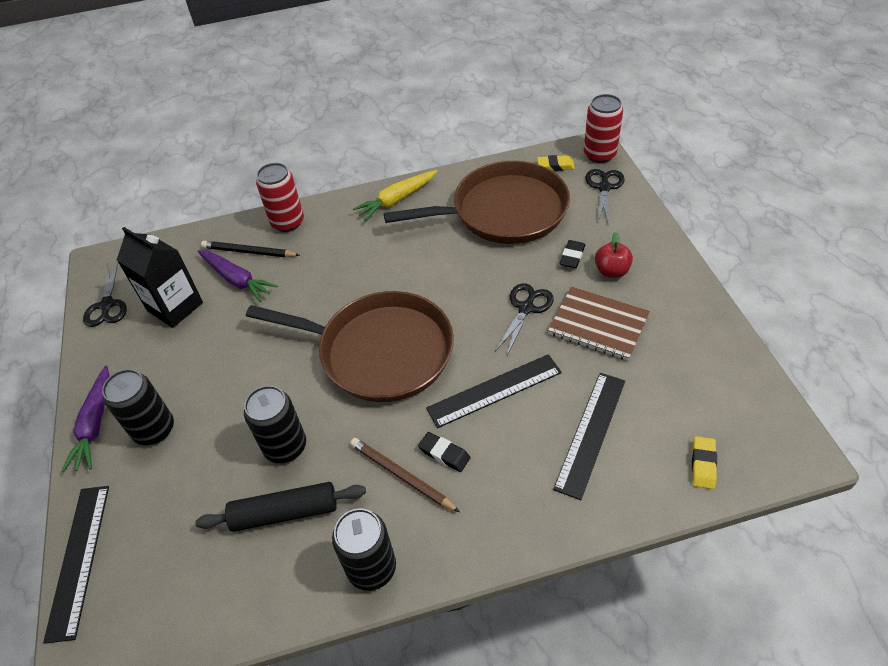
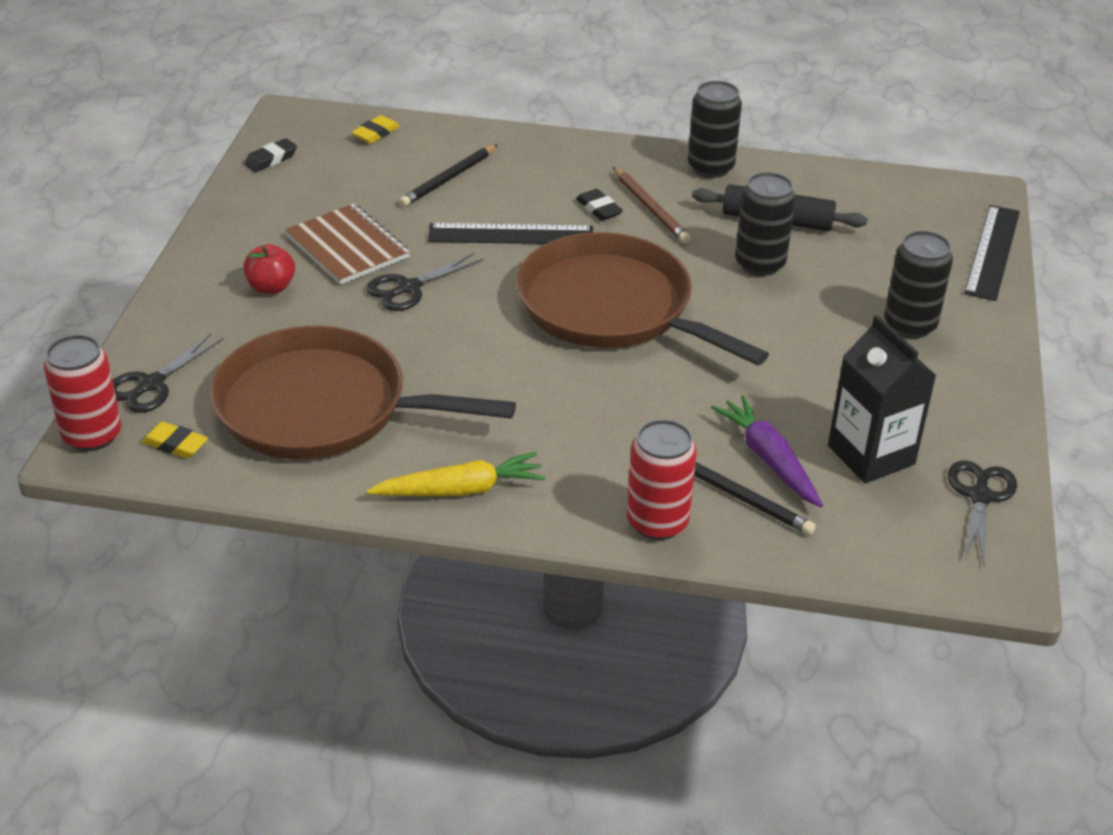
camera: 160 degrees left, 10 degrees down
(95, 424) = (985, 354): purple carrot -> none
(572, 257) = (297, 318): black eraser -> black eraser (271, 159)
(590, 433) = (448, 179): black ruler -> black pencil

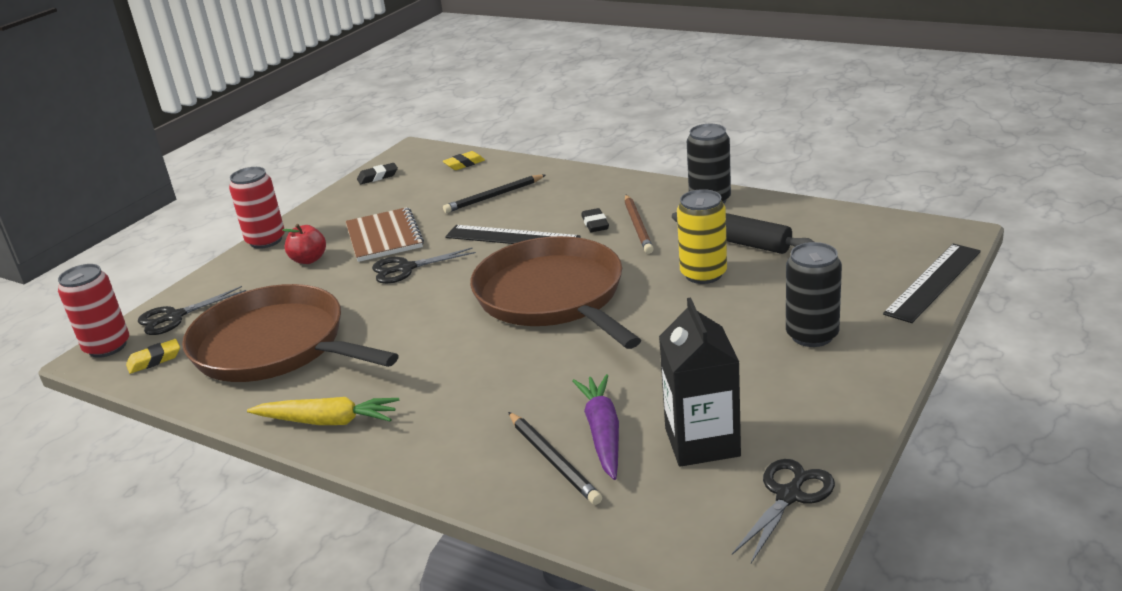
camera: 25 degrees right, 10 degrees down
(175, 445) = (154, 360): yellow eraser -> yellow eraser turned 75 degrees counterclockwise
(657, 522) = (466, 472): red can -> red can (266, 240)
(760, 264) = (703, 274): black can -> yellow can

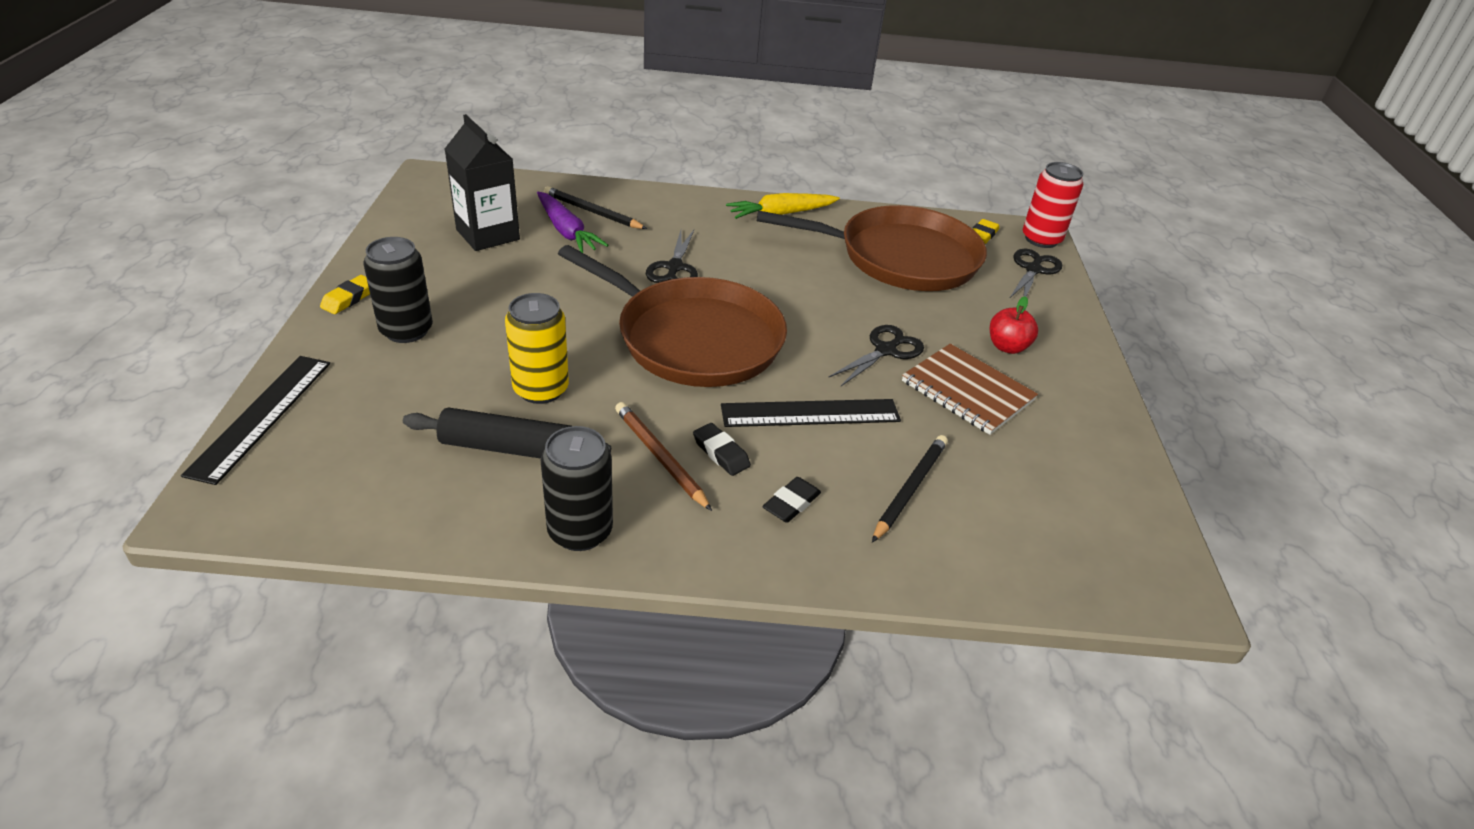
camera: 145 degrees right, 10 degrees up
(266, 240) = (1097, 365): red can -> none
(378, 177) = (1133, 507): black eraser -> black eraser (791, 504)
(464, 164) = (1041, 565): yellow eraser -> yellow eraser (349, 298)
(789, 496) = (417, 213): black scissors -> black scissors (674, 267)

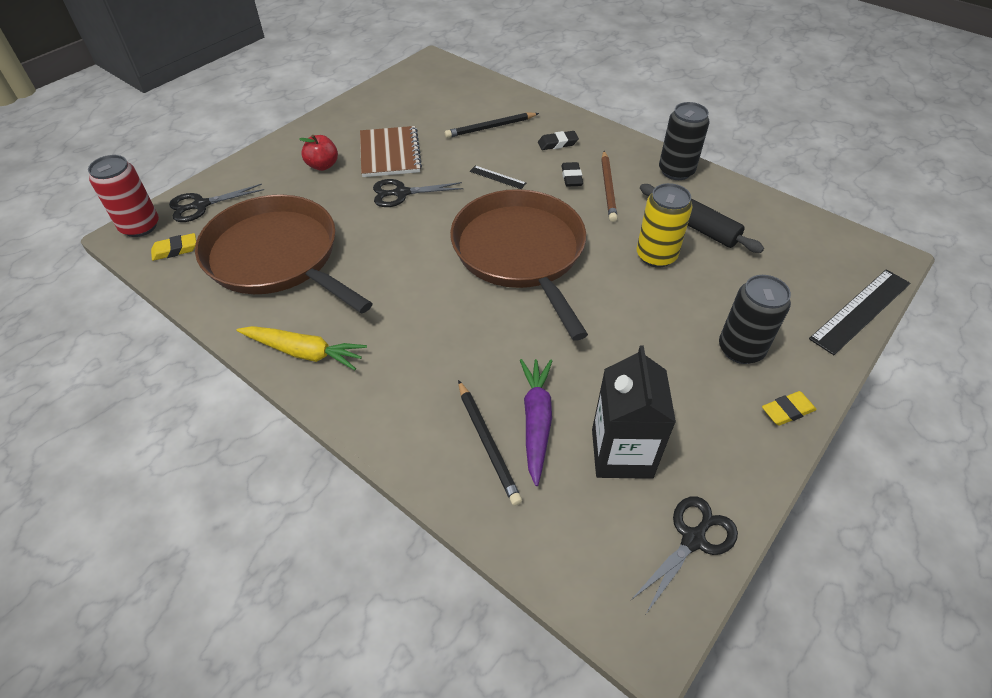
camera: 140 degrees left, 10 degrees up
(674, 267) = (473, 326): black scissors -> black scissors (693, 539)
(810, 413) = (497, 177): black ruler -> black ruler, size x0.49

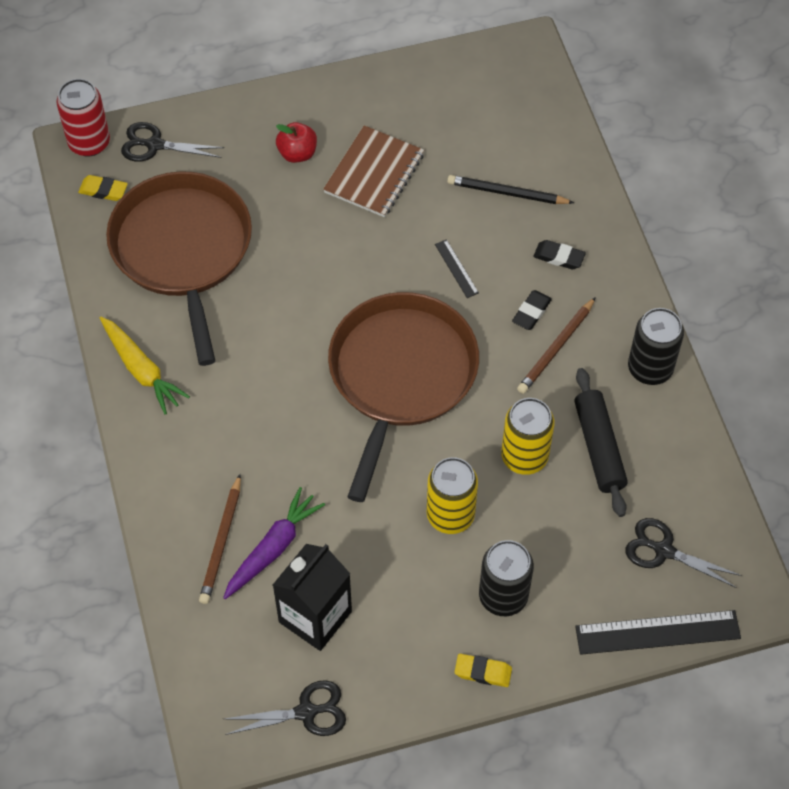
camera: 35 degrees right, 10 degrees up
(401, 193) = (346, 235): black scissors -> black scissors (664, 550)
(487, 443) = (221, 542): black pencil -> brown pencil
(646, 318) = (450, 515): none -> yellow can

